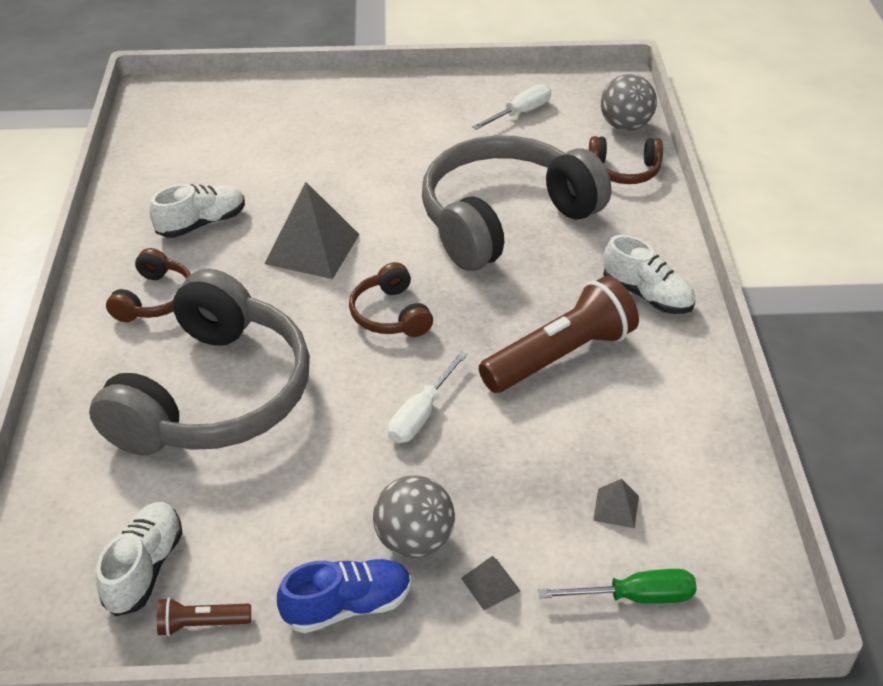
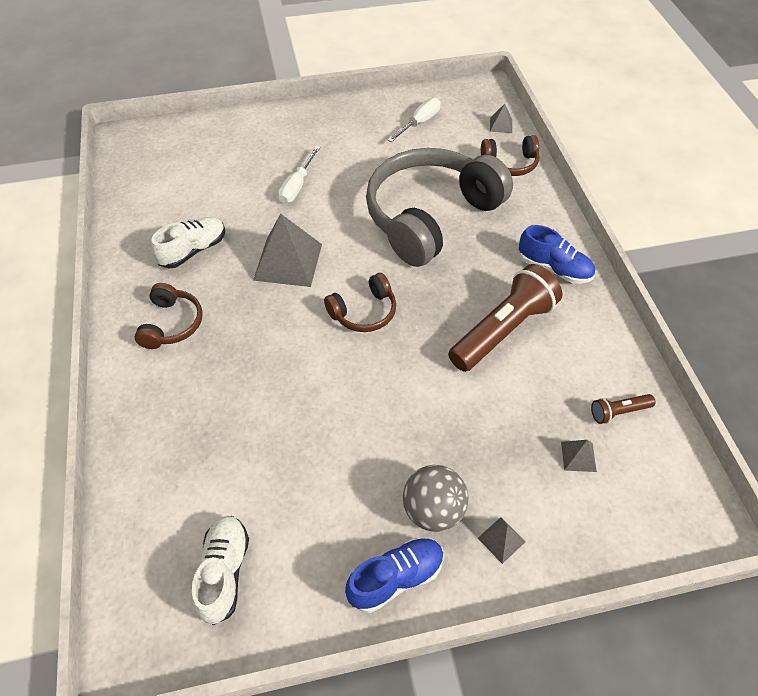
camera: 10 degrees left, 10 degrees up
(202, 624) = (283, 616): brown flashlight -> brown flashlight (618, 412)
(214, 394) = (242, 404): grey headphones -> none
(390, 314) = (364, 312): brown headphones -> brown headphones turned 90 degrees counterclockwise
(421, 414) = (410, 397): white screwdriver -> white screwdriver (297, 186)
(625, 126) = (501, 125): grey ball -> grey pyramid
(635, 597) = (612, 531): green screwdriver -> none
(646, 295) = (554, 268): white shoe -> blue shoe

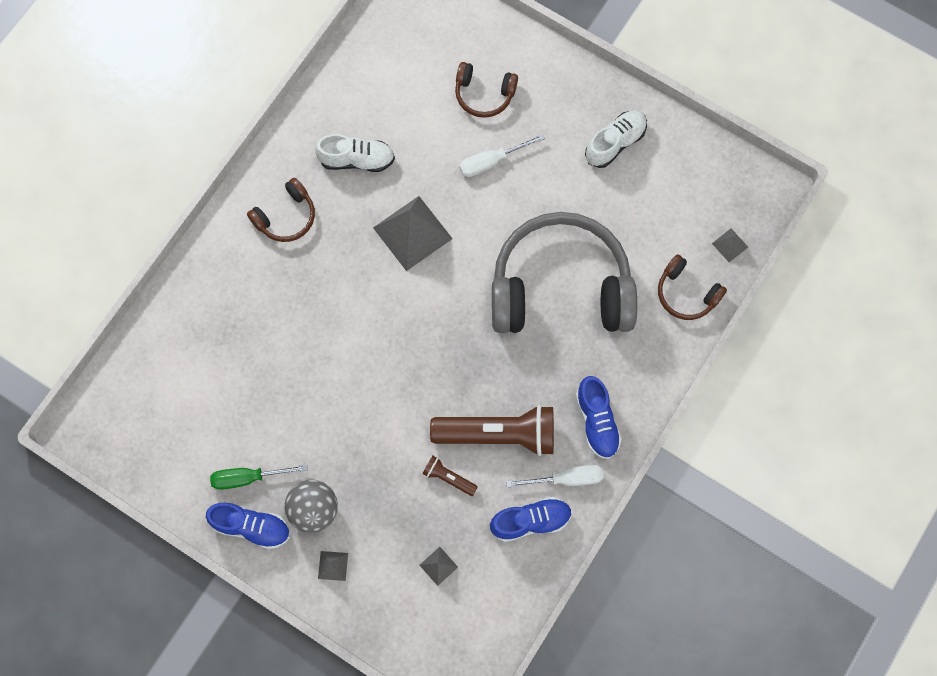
camera: 45 degrees right, 20 degrees up
(224, 572) = (166, 430): white shoe -> white shoe (615, 143)
(347, 539) = (248, 478): none -> green screwdriver
(364, 312) = (420, 328): brown headphones -> brown headphones (484, 94)
(419, 123) = (662, 179): white screwdriver -> white screwdriver (566, 478)
(597, 364) = (530, 521): none -> blue shoe
(618, 412) = (501, 565): brown flashlight -> brown flashlight (448, 478)

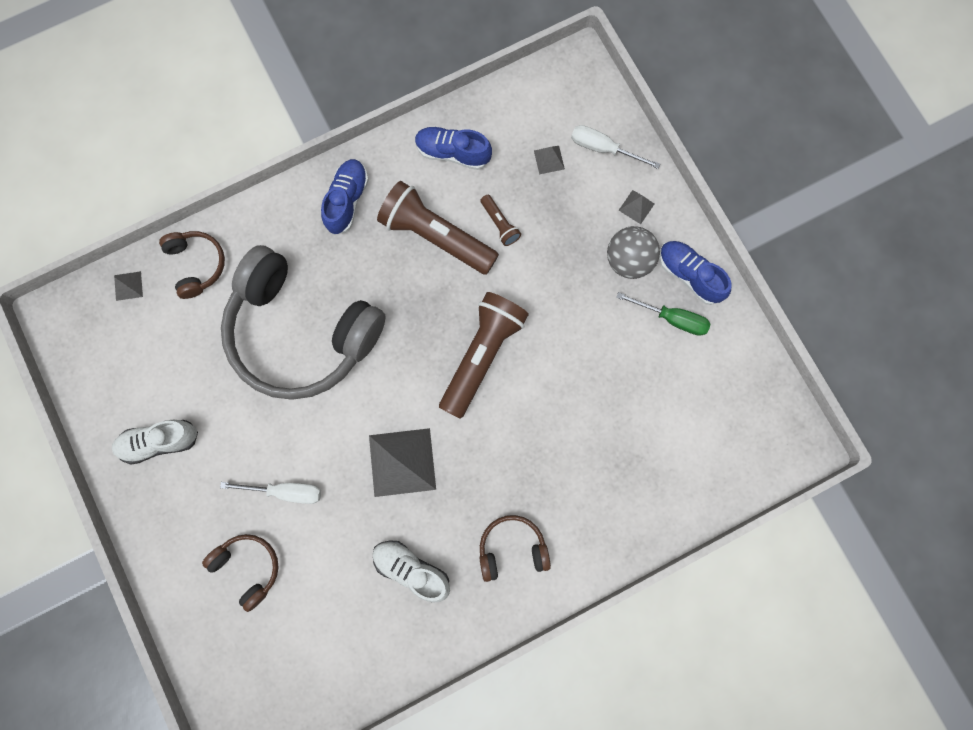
camera: 150 degrees left, 5 degrees up
(397, 353) = (482, 356): none -> brown flashlight
(566, 478) = (402, 169): white screwdriver -> white screwdriver (603, 149)

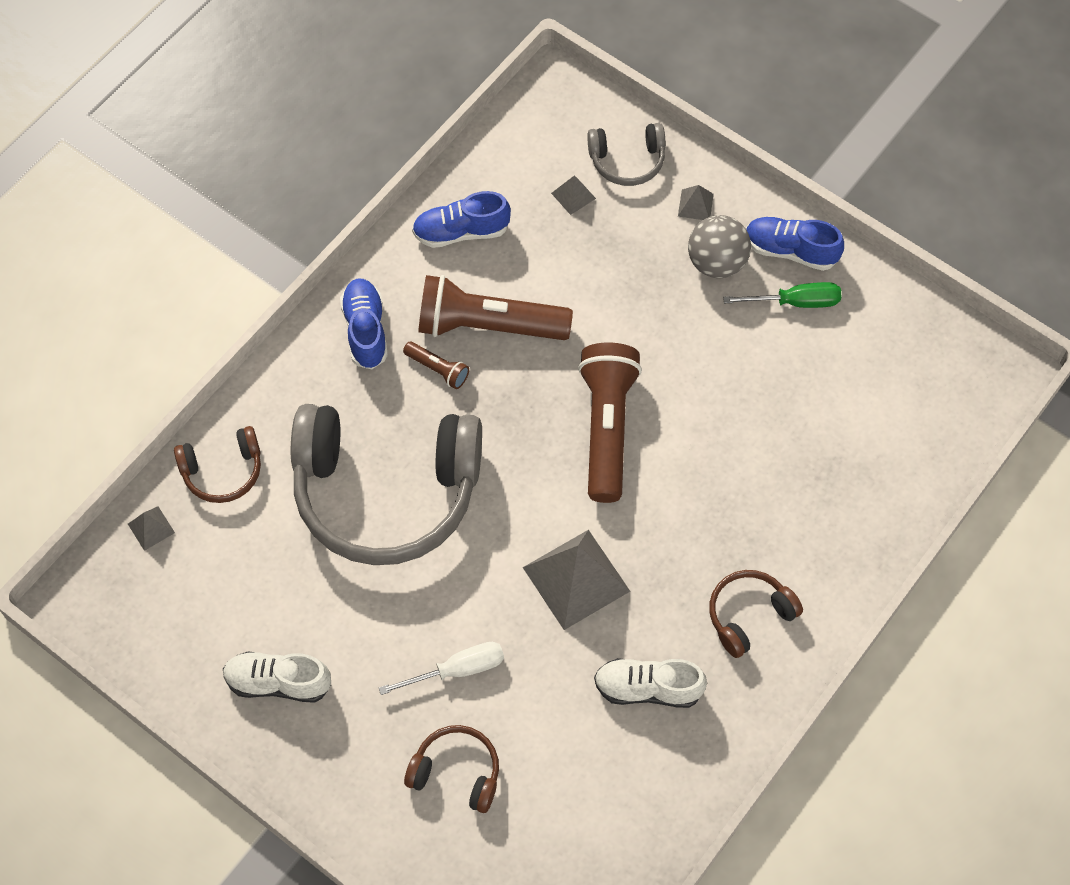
camera: 25 degrees left, 15 degrees down
(159, 442) = (278, 682): white shoe -> white shoe turned 45 degrees clockwise
(197, 265) = (223, 471): brown headphones -> brown headphones turned 120 degrees clockwise
(500, 224) = (553, 283): brown flashlight -> brown flashlight (437, 369)
(603, 149) = (627, 161): white screwdriver -> grey headphones

